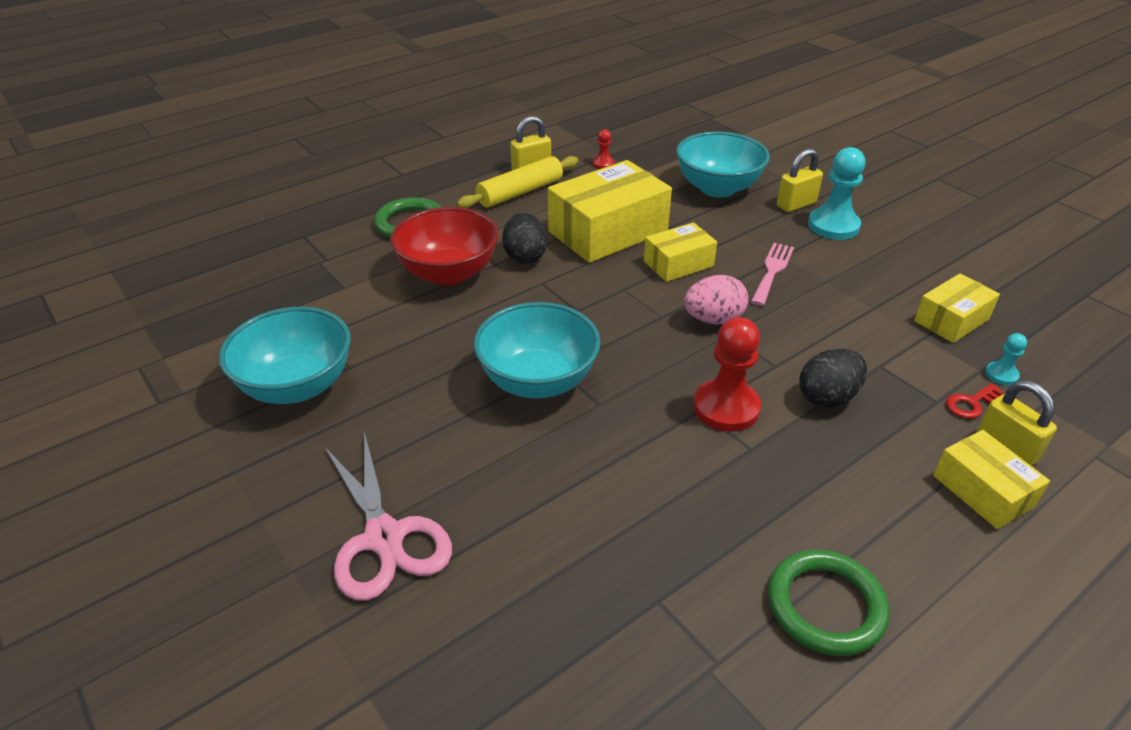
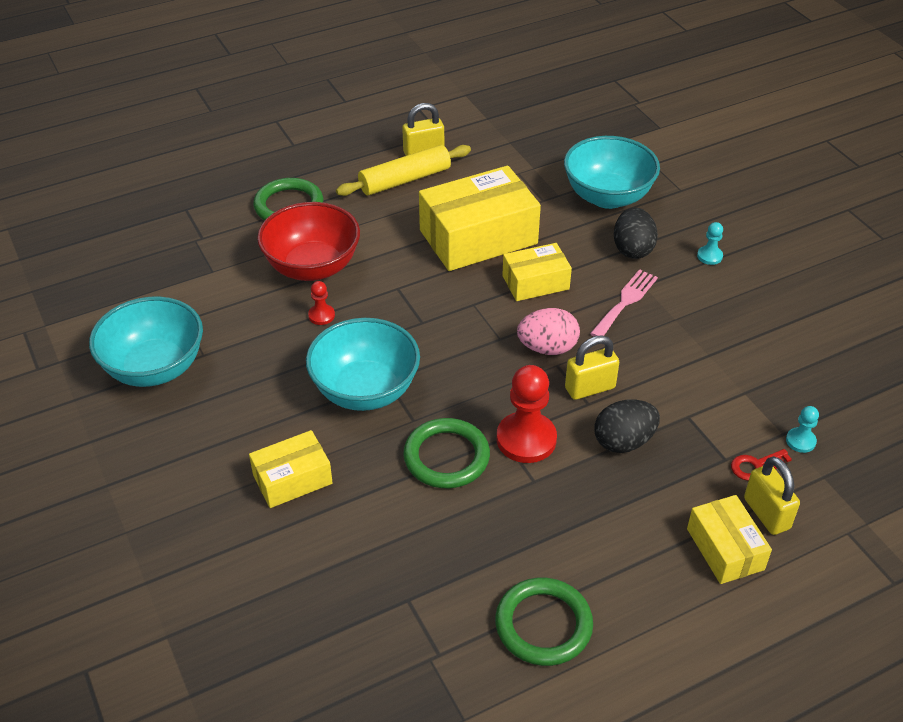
camera: 10 degrees right, 5 degrees up
(384, 537) = (202, 515): pink scissors -> none
(525, 256) = (389, 257): black egg -> black egg (632, 249)
(603, 164) = (499, 153): red pawn -> red pawn (321, 315)
(647, 436) = (446, 457): none -> green ring
(796, 204) = (681, 226): yellow padlock -> yellow padlock (590, 388)
(833, 226) = (709, 256): turquoise pawn -> turquoise pawn, size x0.49
(951, 320) = (780, 378): yellow box -> yellow box (292, 479)

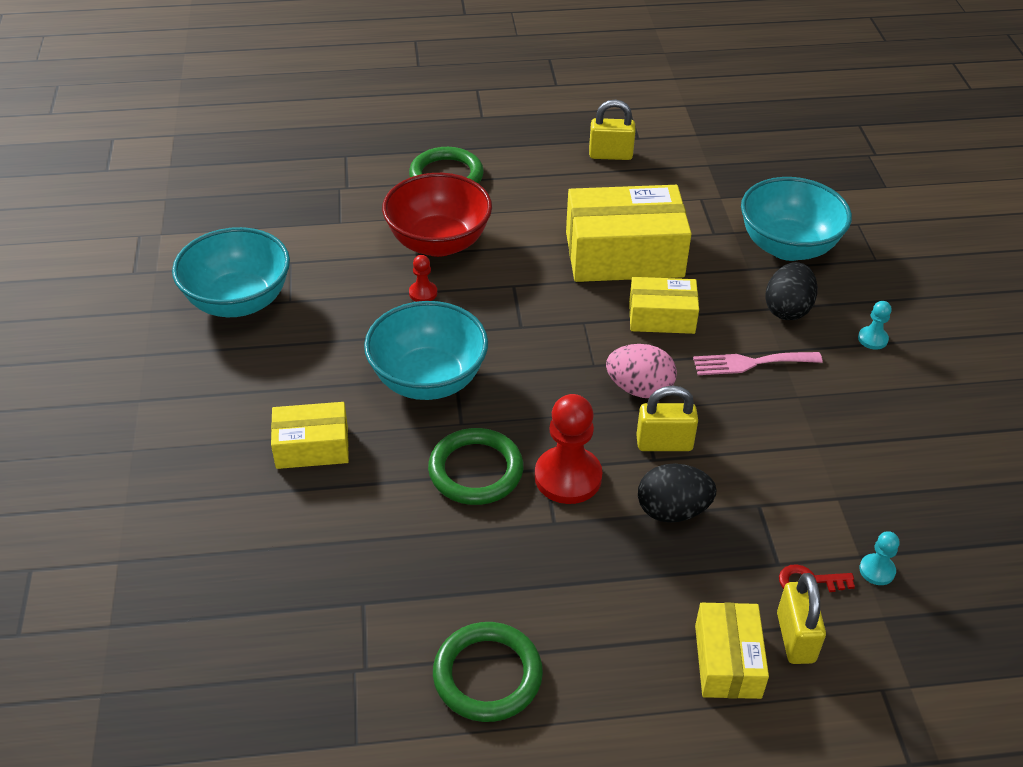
camera: 20 degrees right, 0 degrees up
(405, 180) = (577, 178): yellow rolling pin -> none
(625, 302) = (750, 363): pink fork -> pink fork turned 150 degrees counterclockwise

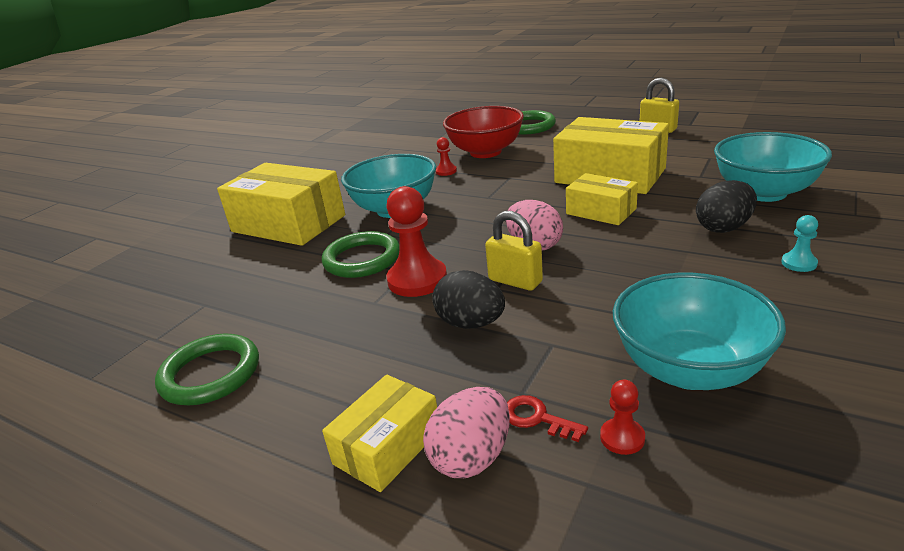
camera: 40 degrees right, 15 degrees down
(238, 301) = (342, 158): turquoise bowl -> turquoise bowl (689, 369)
(312, 447) = (288, 223): yellow box -> yellow box, size x1.80
(750, 363) = (650, 252): pink fork -> none
(795, 638) = (471, 457): yellow padlock -> pink egg
(877, 570) = (622, 438): turquoise pawn -> red pawn

